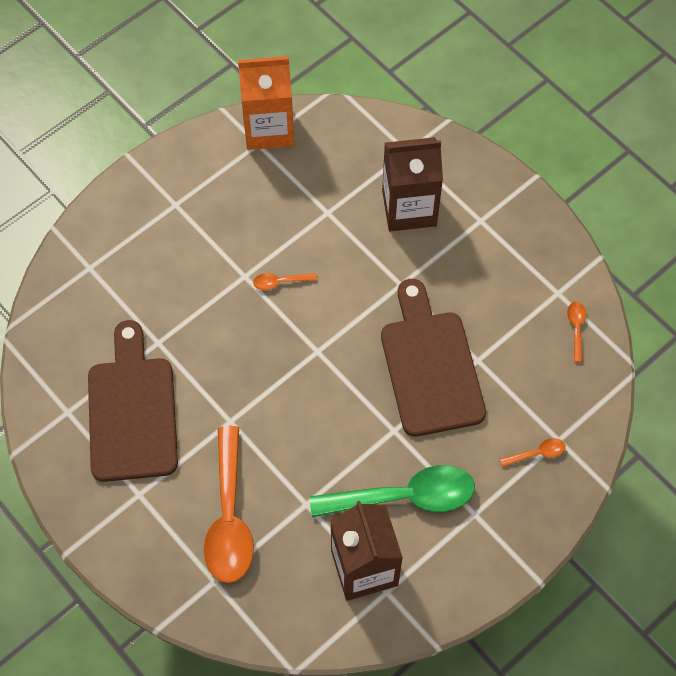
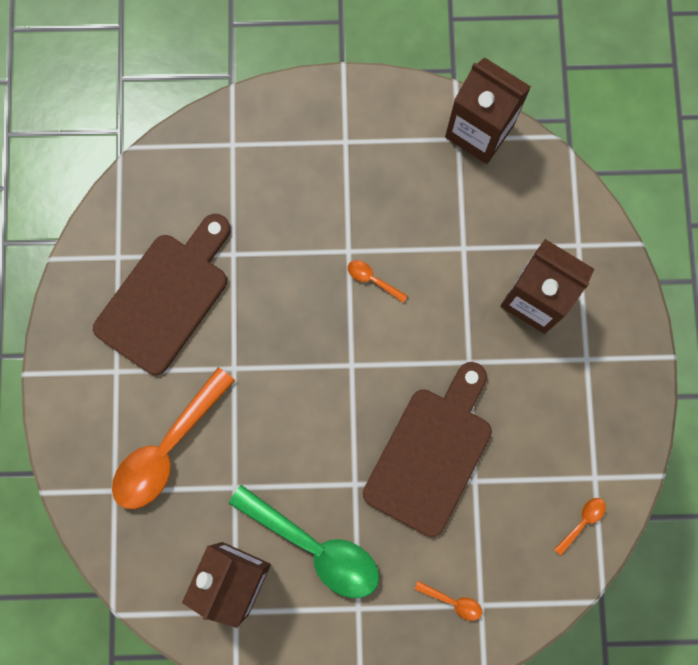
camera: 40 degrees right, 15 degrees up
(268, 128) = (479, 131): orange carton -> brown carton

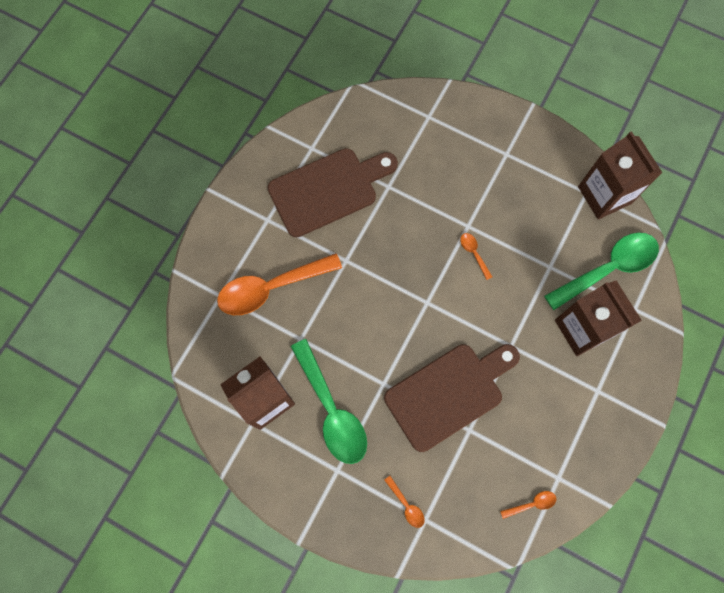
camera: 30 degrees right, 5 degrees down
(527, 215) = (608, 268): none -> green spoon

